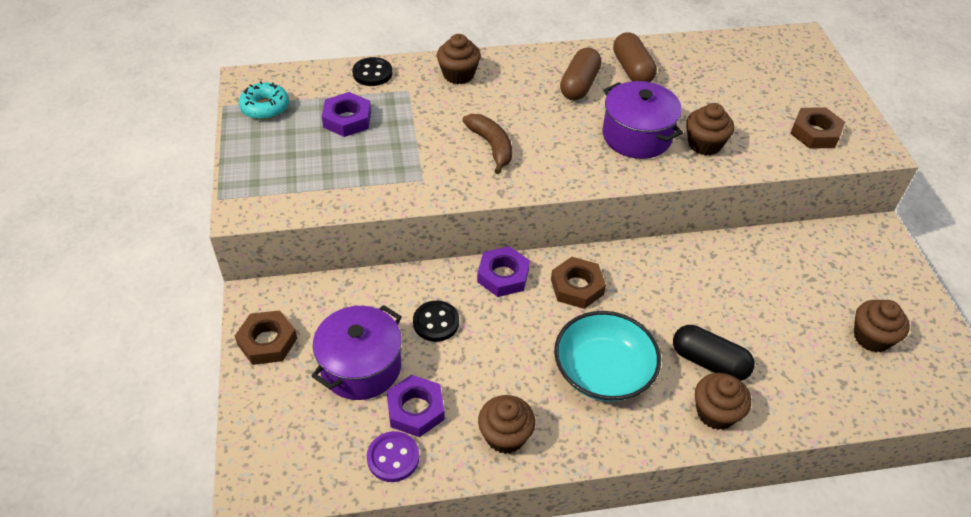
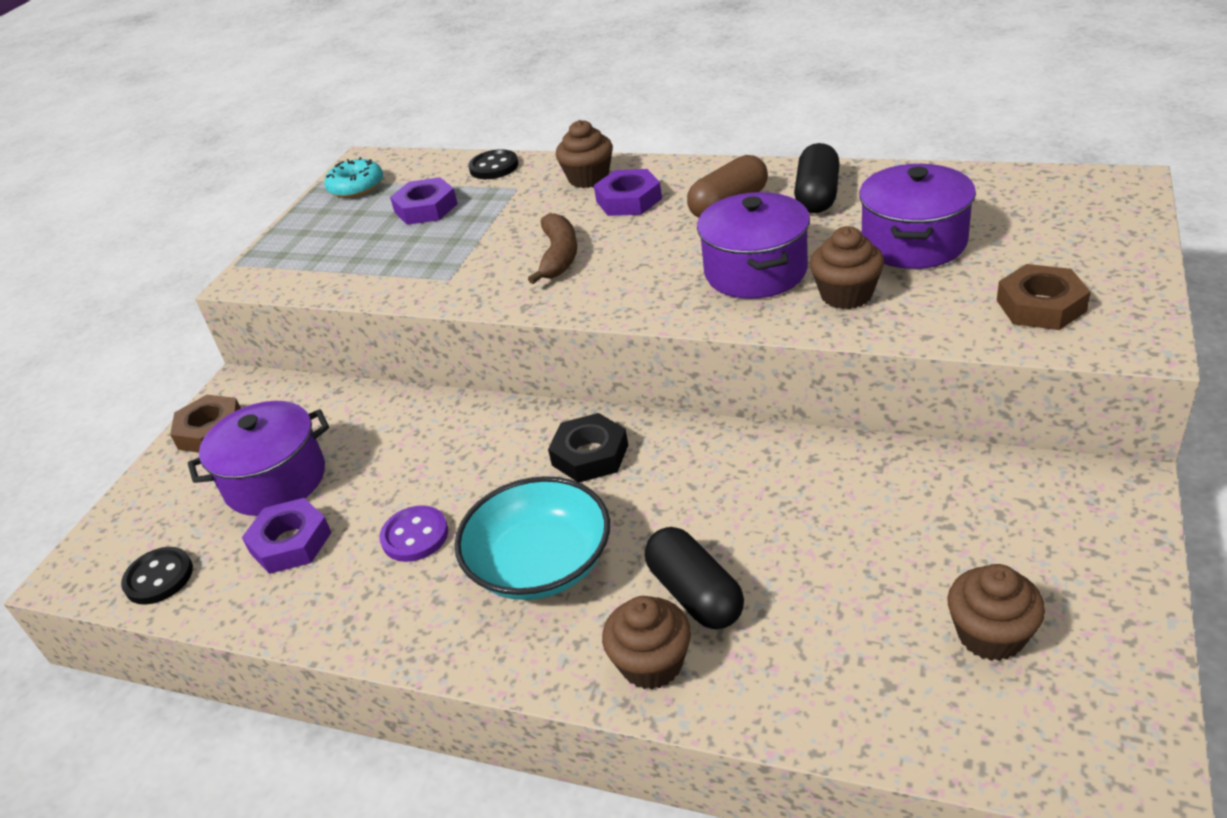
camera: 35 degrees right, 10 degrees down
(393, 458) = (224, 587): purple button -> purple button (415, 536)
(436, 322) = (392, 454): black button -> black button (159, 578)
(503, 276) = (510, 421): purple nut -> purple nut (629, 200)
(505, 436) = (360, 603): brown cupcake -> none
(577, 287) = (590, 455): brown nut -> black nut
(632, 70) = (817, 196): brown capsule -> black capsule
(716, 98) = (913, 243): none -> purple pot

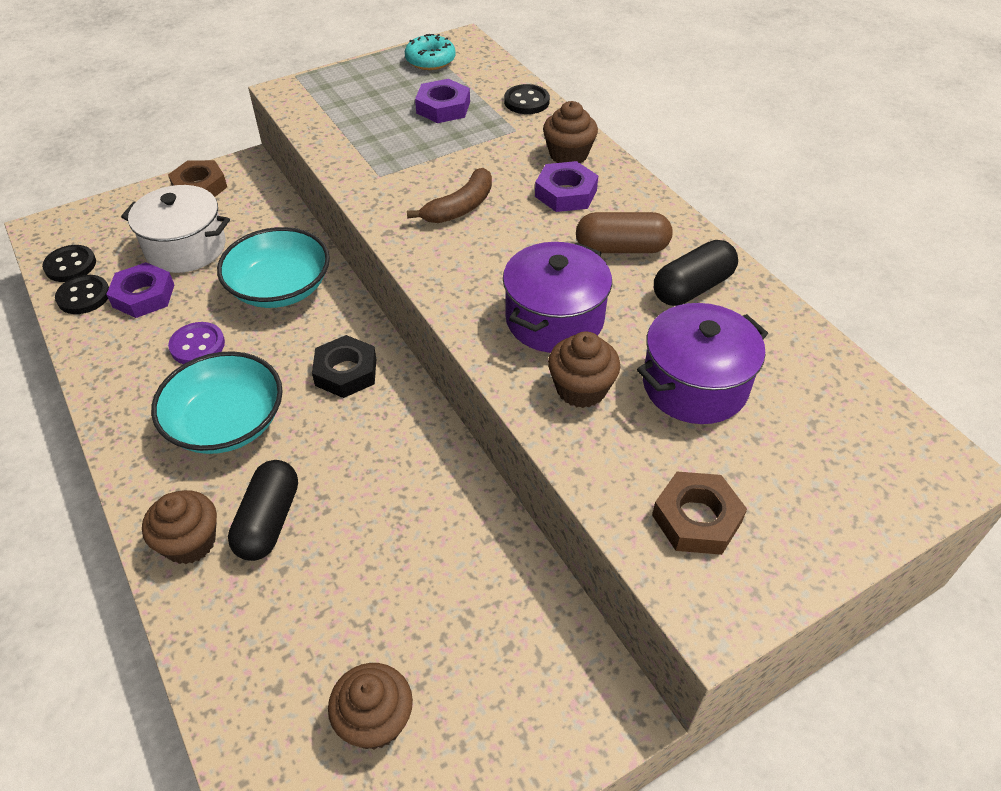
camera: 35 degrees right, 10 degrees up
(219, 588) = (84, 296): none -> black button
(275, 480) = (186, 248): purple pot -> white pot
(428, 444) = (280, 288): none -> turquoise bowl

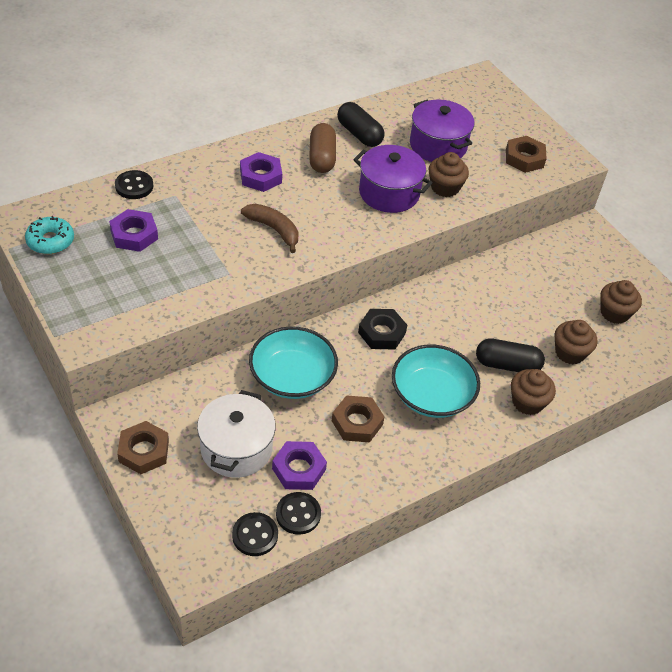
camera: 95 degrees left, 0 degrees up
(197, 345) = (357, 422): purple button -> brown nut
(568, 154) = (213, 170): brown cupcake -> brown cupcake (570, 353)

